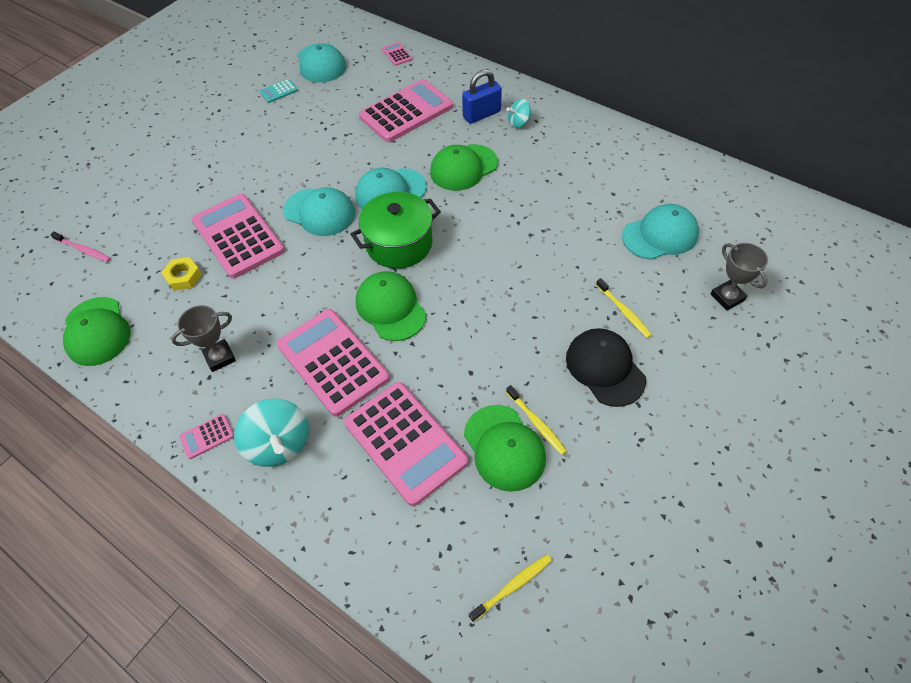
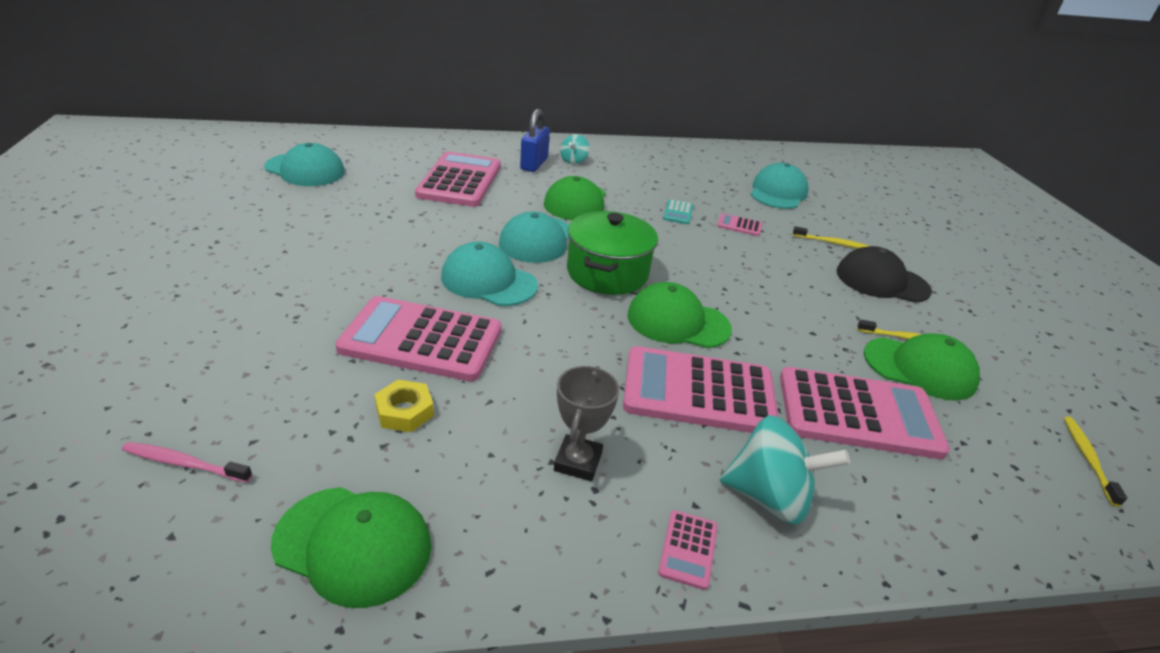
camera: 50 degrees left, 20 degrees down
(84, 250) = (184, 463): pink toothbrush -> pink toothbrush turned 150 degrees counterclockwise
(279, 91) = (283, 203): turquoise calculator -> turquoise calculator (678, 212)
(319, 212) = (488, 281): turquoise cap -> turquoise cap turned 135 degrees counterclockwise
(397, 54) = (385, 145): pink calculator -> pink calculator (739, 225)
(727, 297) = (868, 210): grey trophy -> none

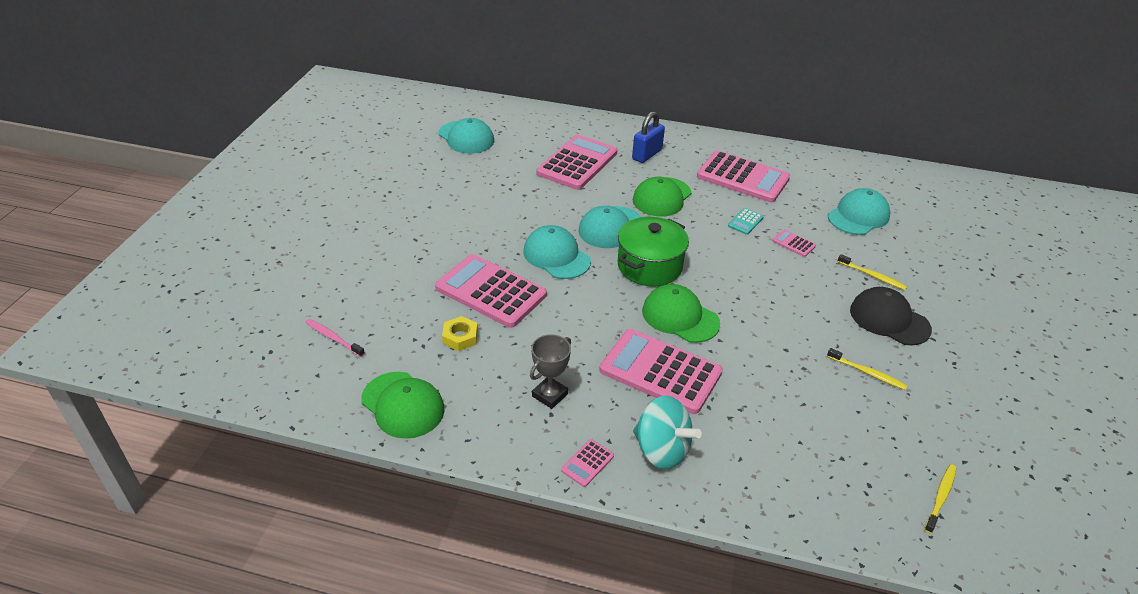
camera: 25 degrees right, 5 degrees up
(573, 161) = (683, 155): turquoise spinning top -> none
(858, 413) = (772, 416): pink calculator -> pink calculator (743, 177)
(919, 368) = (856, 398): green cap -> none

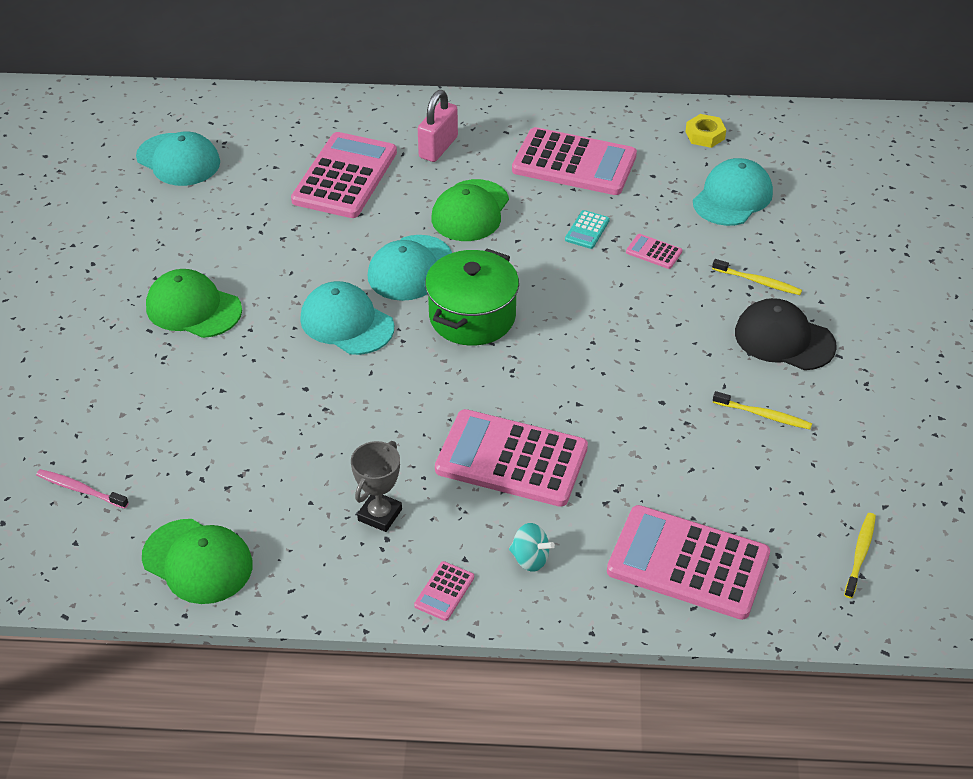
camera: 10 degrees left, 5 degrees up
(460, 337) = (247, 459): yellow nut -> yellow nut (705, 135)
(491, 291) = (271, 388): pink calculator -> pink calculator (688, 563)
(647, 154) = (438, 147): blue padlock -> pink padlock
(661, 450) = (530, 559): turquoise spinning top -> turquoise spinning top, size x0.55
(680, 317) = (523, 381): green cap -> green cap (193, 308)

